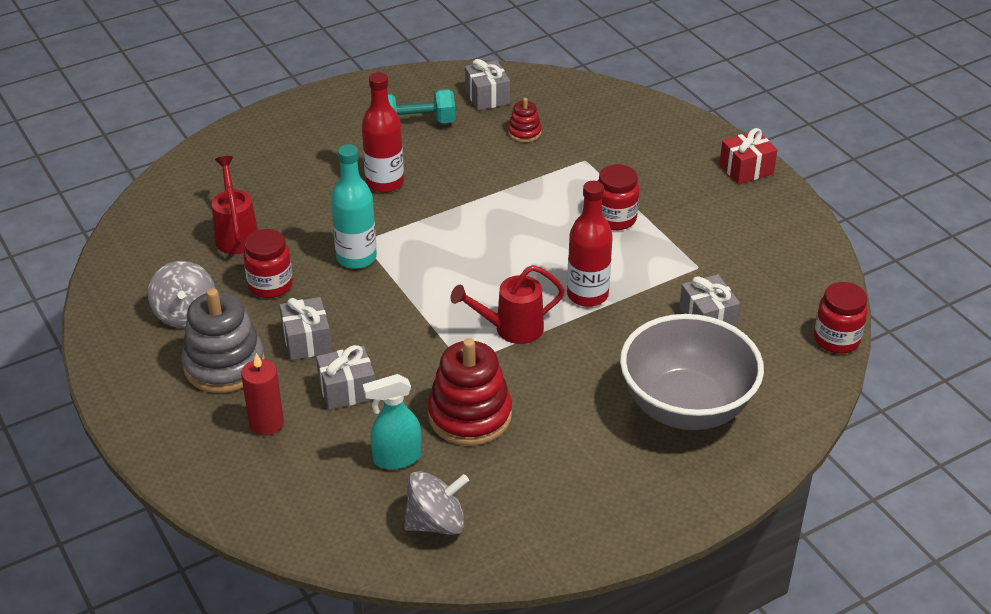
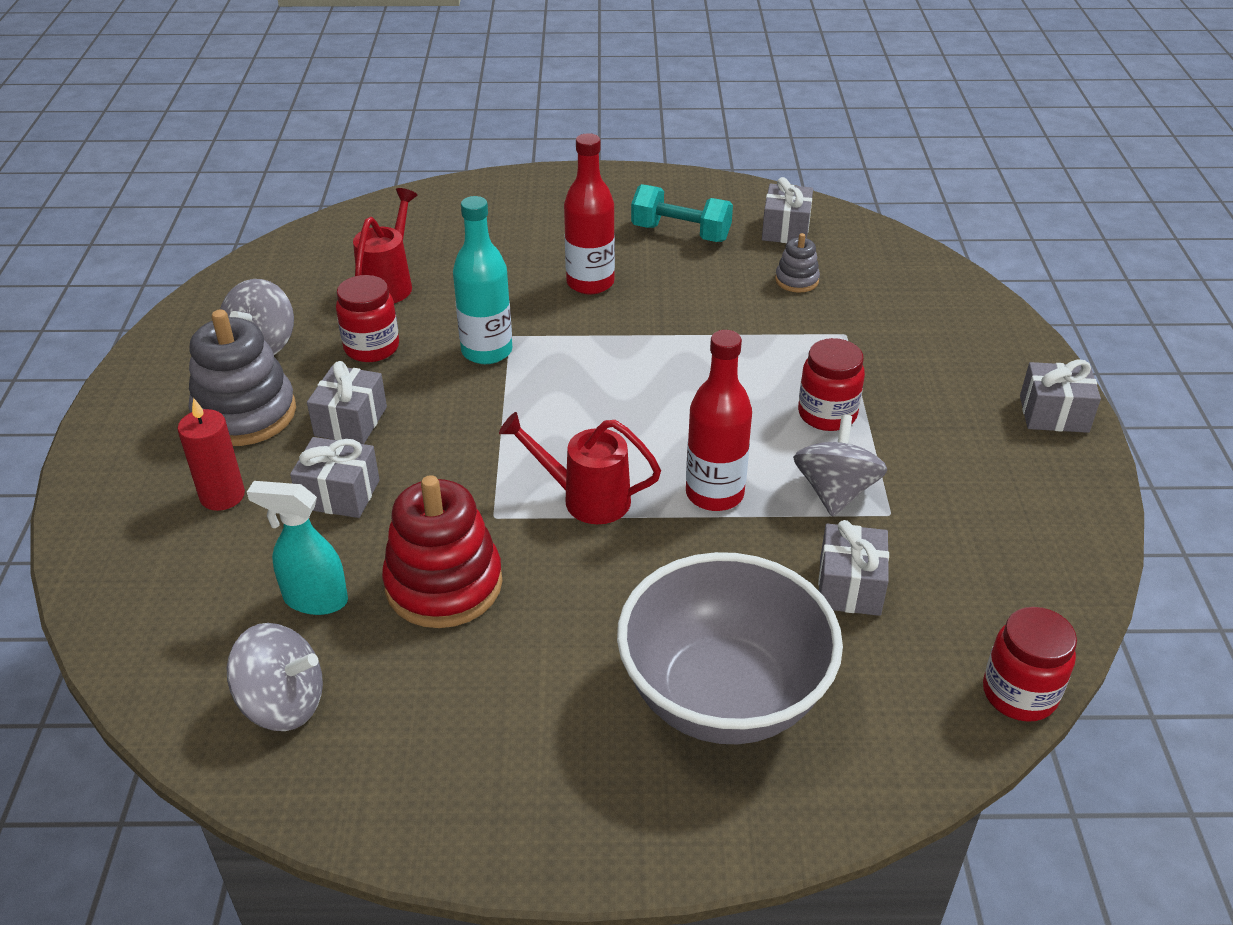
camera: 30 degrees right, 0 degrees up
(524, 132) = (796, 280): red stacking toy -> grey stacking toy
(657, 266) = (835, 491): none -> grey spinning top
(746, 169) = (1053, 414): red gift -> grey gift

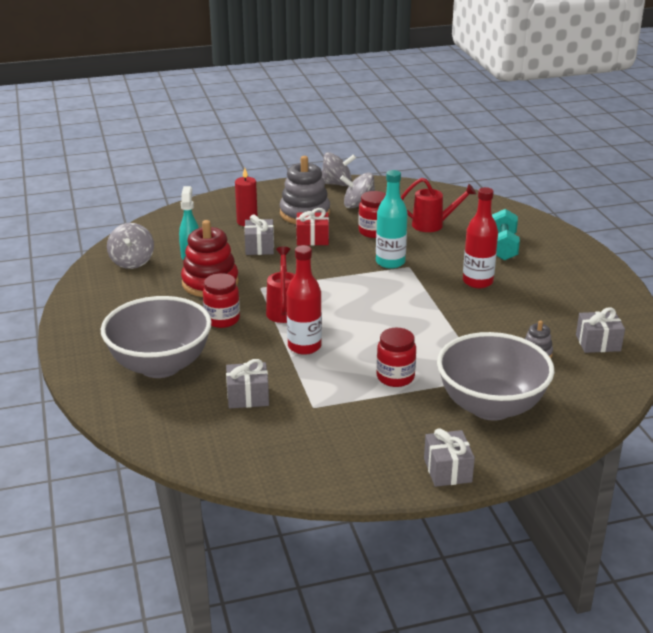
camera: 75 degrees right, 10 degrees down
(350, 421) = (312, 239): grey gift -> red gift
(681, 233) = (559, 304): turquoise dumbbell -> turquoise dumbbell (503, 247)
(835, 491) = (324, 386): grey spinning top -> grey spinning top (337, 184)
(914, 346) = (491, 406): none -> grey bowl
(1019, 694) = (184, 458): red jar -> red jar (222, 320)

